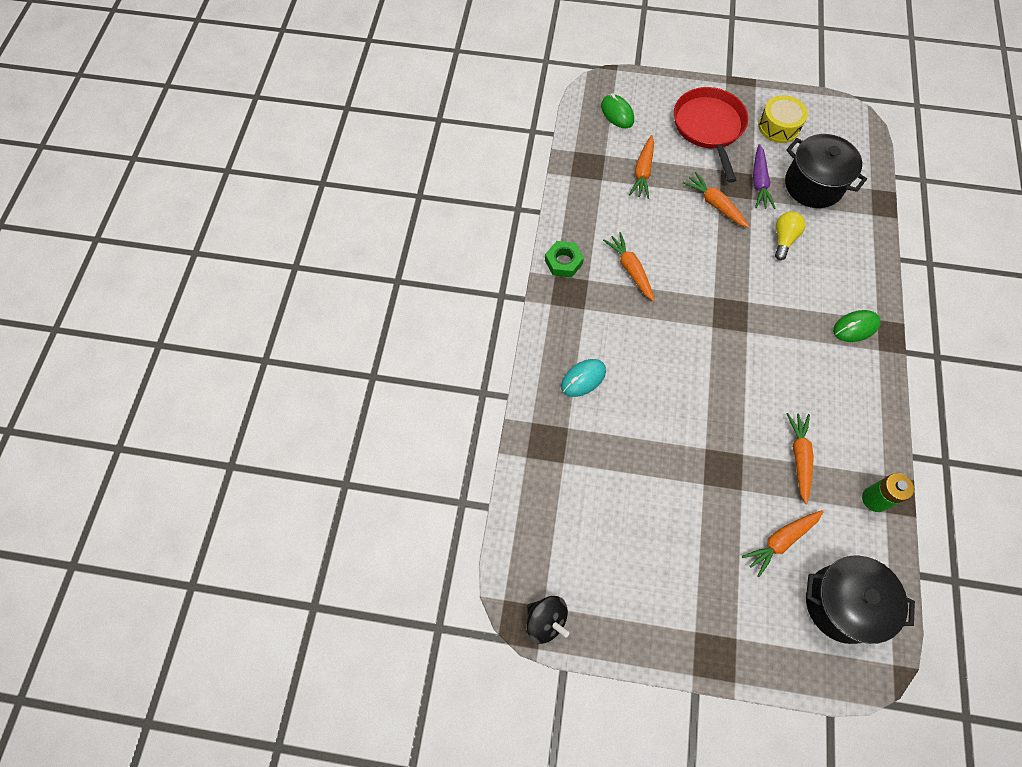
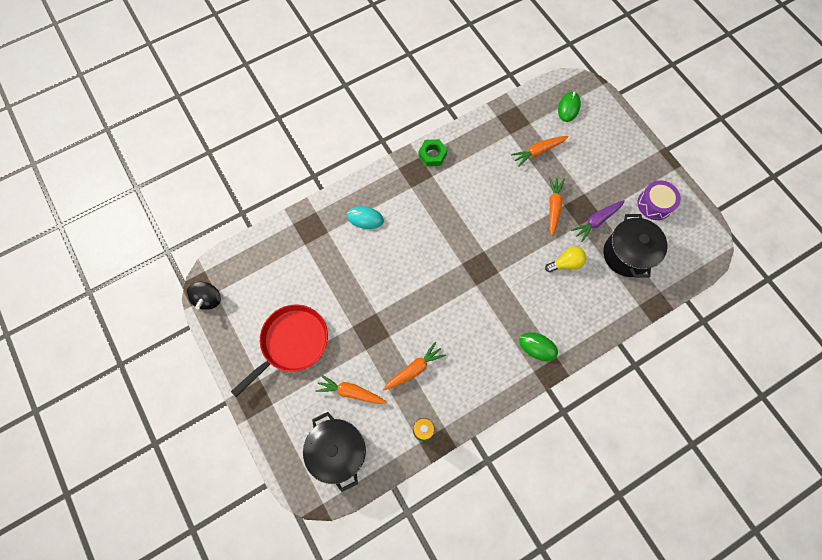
camera: 50 degrees right, 5 degrees up
(630, 270) = (460, 193): orange carrot -> none
(709, 127) = (611, 164): red pan -> red pan (292, 342)
(779, 126) = (654, 204): yellow drum -> purple drum

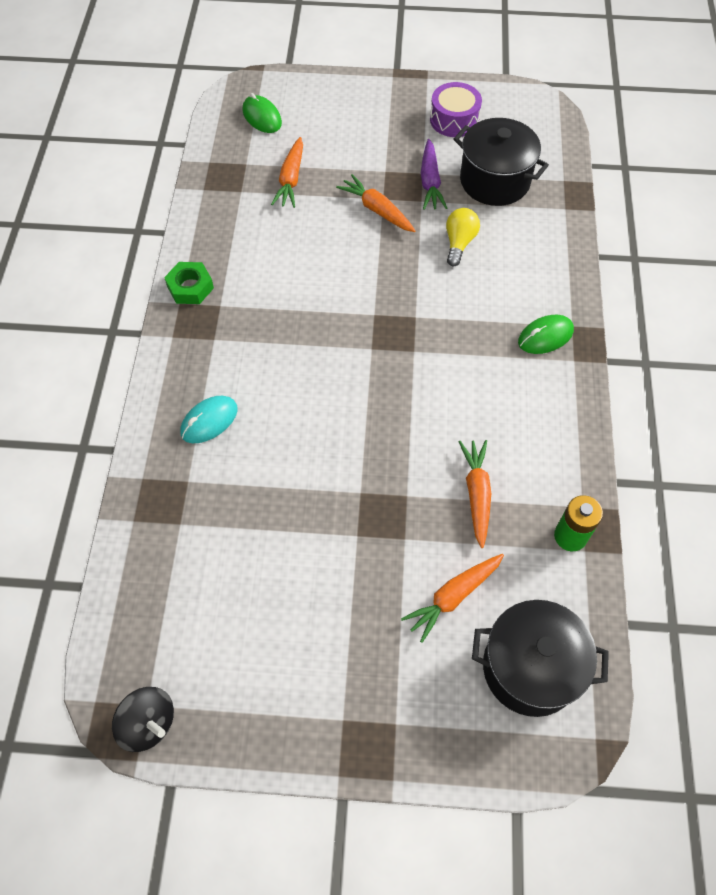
camera: 55 degrees left, 10 degrees down
(292, 342) = (319, 635): red pan -> none

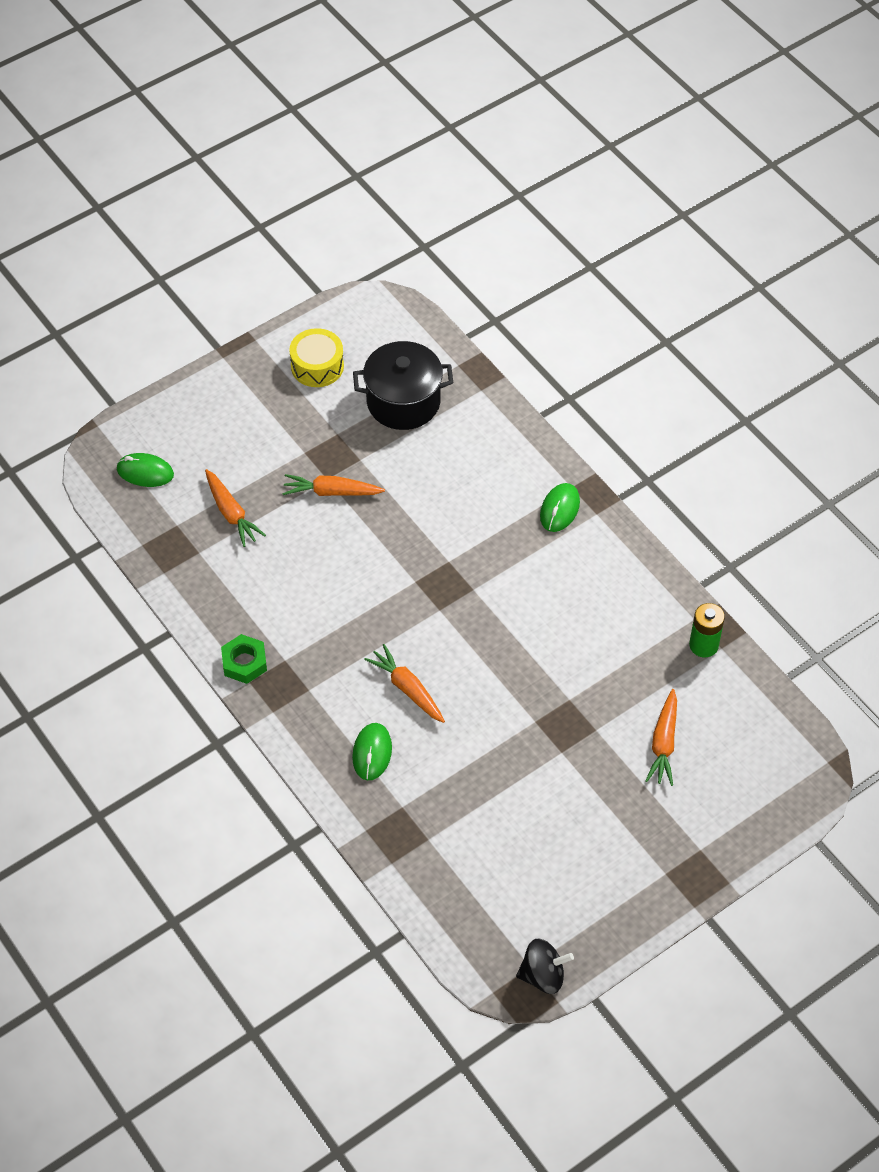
camera: 40 degrees left, 5 degrees down
(209, 421) = (372, 753): turquoise mouse -> green mouse
(430, 182) = (351, 437): purple carrot -> none
(454, 120) = (317, 366): purple drum -> yellow drum
(459, 243) = (425, 476): yellow light bulb -> none
(476, 494) = (616, 662): orange carrot -> orange carrot (407, 689)
(530, 668) = (752, 750): black pot -> none

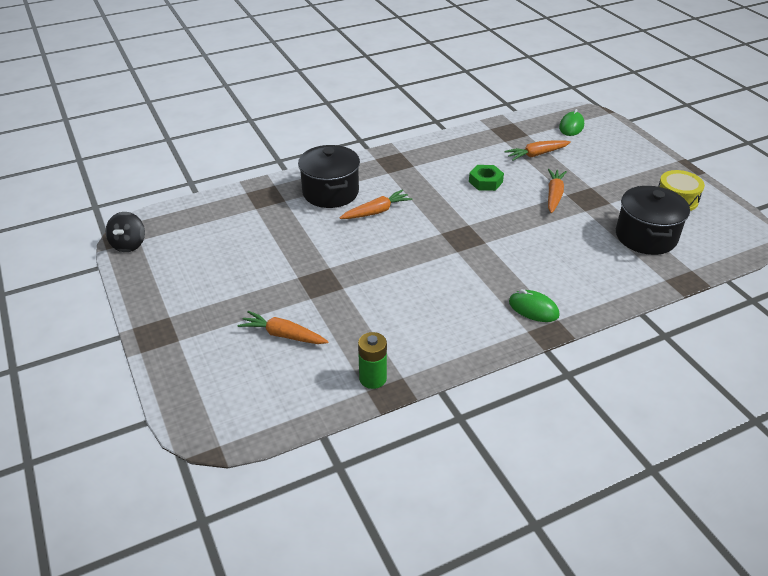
camera: 100 degrees right, 15 degrees down
(244, 662) = (415, 151): green nut -> green nut (485, 182)
(372, 753) = (330, 192): green mouse -> black pot

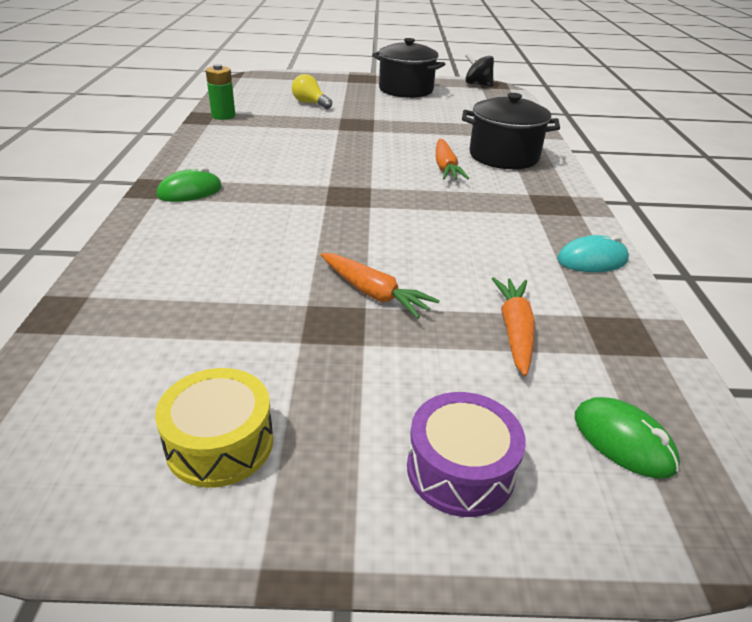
camera: 115 degrees right, 5 degrees down
(283, 335) = (310, 103): orange carrot -> yellow light bulb
(452, 143) = (592, 260): none -> turquoise mouse
(485, 182) = (458, 250): green nut -> none
(622, 152) = (460, 469): none -> purple drum
(646, 236) = (181, 331): black pot -> black pot (406, 90)

